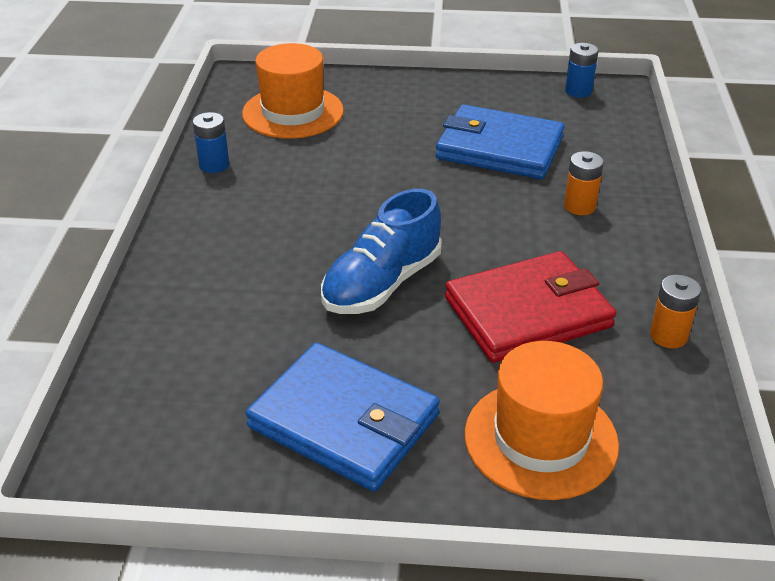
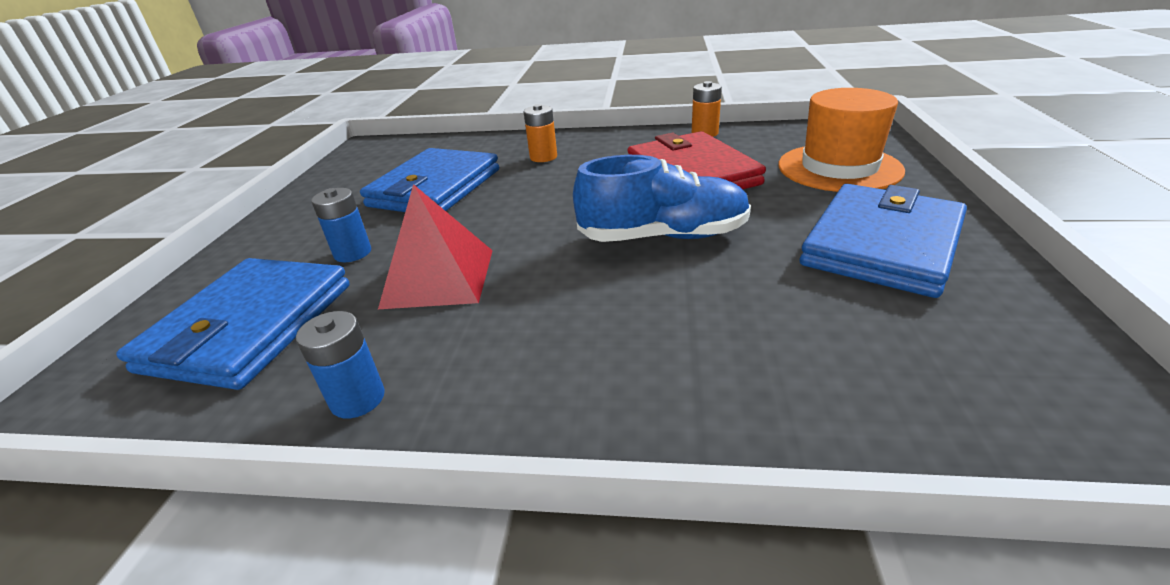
camera: 85 degrees left, 5 degrees down
(293, 112) = (249, 327): orange hat -> blue wallet
(336, 173) = (438, 278): none -> red pyramid
(382, 284) = (663, 236): blue shoe -> blue shoe turned 45 degrees counterclockwise
(578, 91) = (357, 158): blue battery -> blue battery (353, 253)

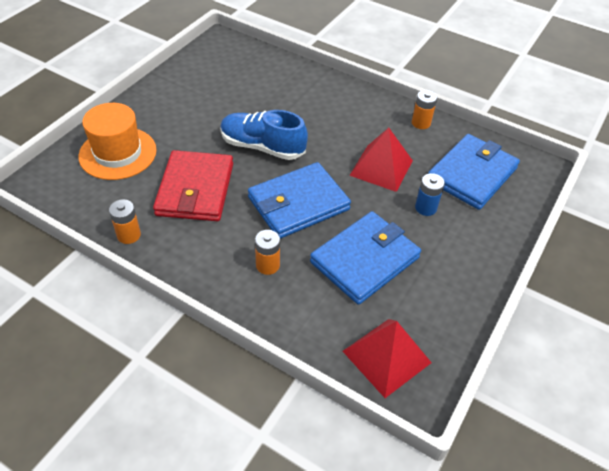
camera: 160 degrees left, 15 degrees up
(358, 399) = (421, 123): blue battery -> orange battery
(397, 151) = (386, 356): none -> red pyramid
(882, 244) = (183, 103): blue wallet -> blue wallet (298, 203)

